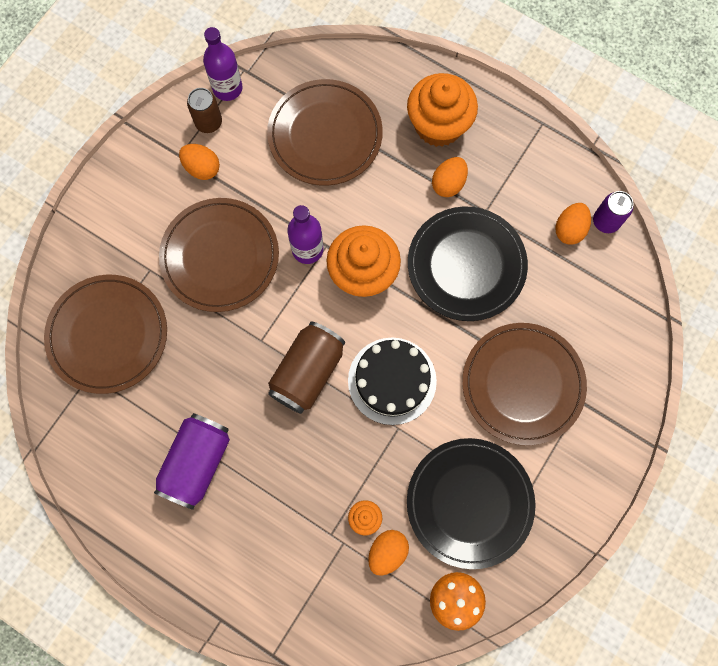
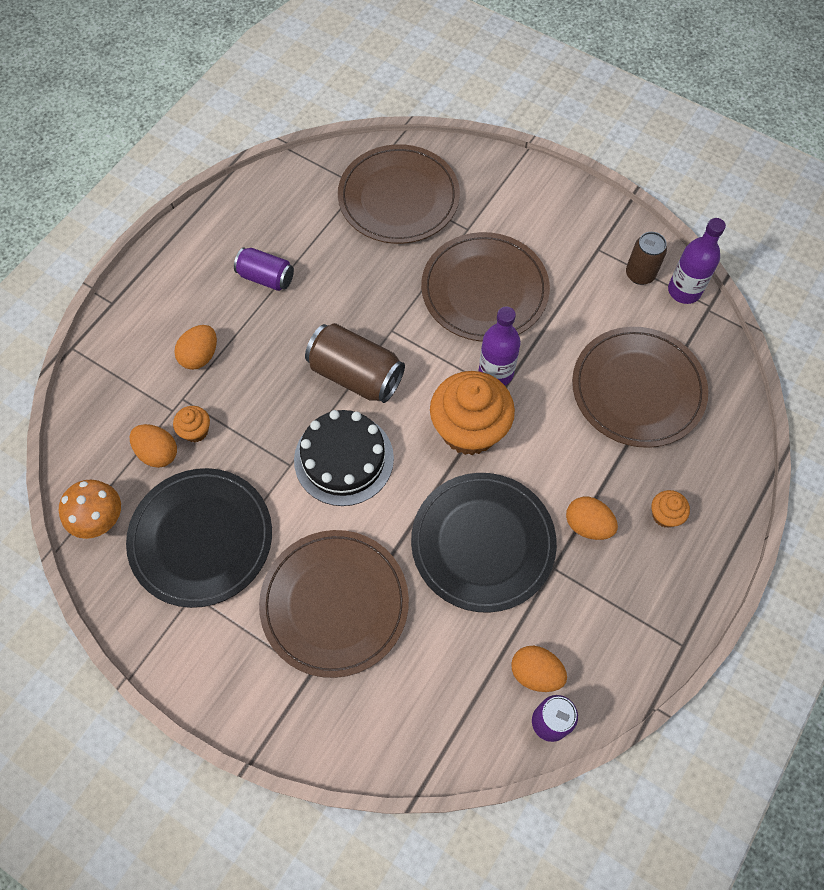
camera: 90 degrees right, 10 degrees down
(197, 462) = (266, 277): purple can -> purple can, size x0.63
(202, 168) = (585, 270): orange egg -> orange egg (200, 356)
(438, 125) = (665, 515): orange cupcake -> orange cupcake, size x0.44

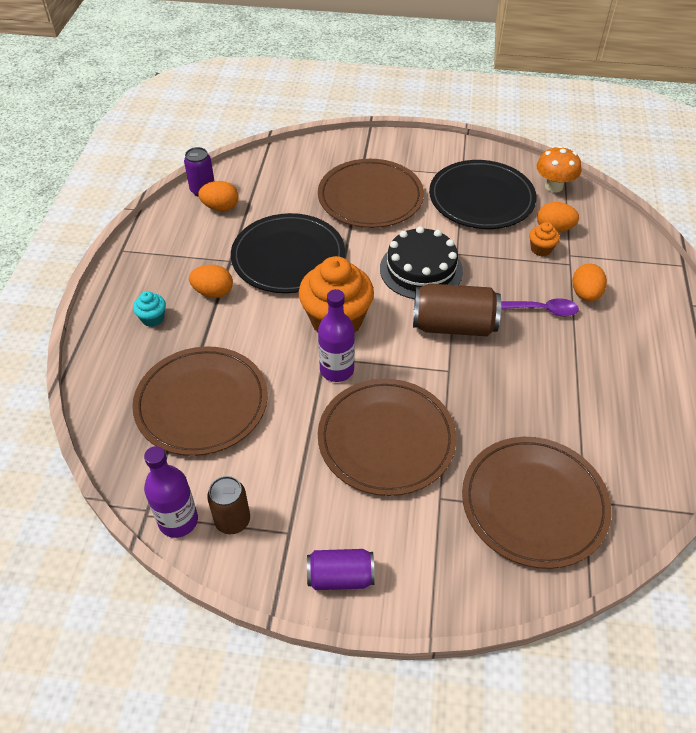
camera: 155 degrees right, 15 degrees down
(255, 355) = (543, 310): none -> purple spoon
(266, 277) = (591, 372): purple can -> purple can (340, 577)
(665, 515) = (153, 318): orange cupcake -> turquoise cupcake

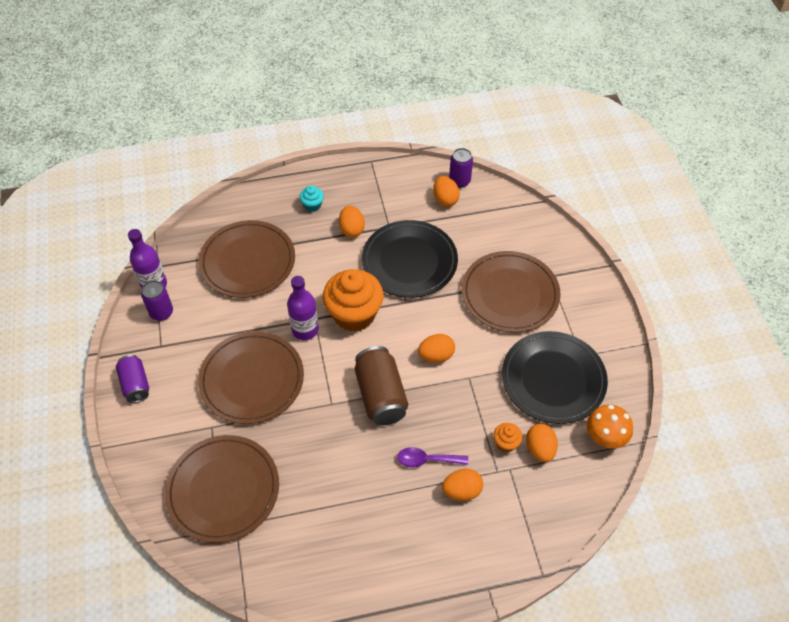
camera: 70 degrees right, 5 degrees up
(232, 520) = (161, 312): brown can -> purple can
(421, 269) = (436, 355): black cake -> orange egg
(543, 310) = (427, 460): purple spoon -> purple spoon turned 105 degrees clockwise

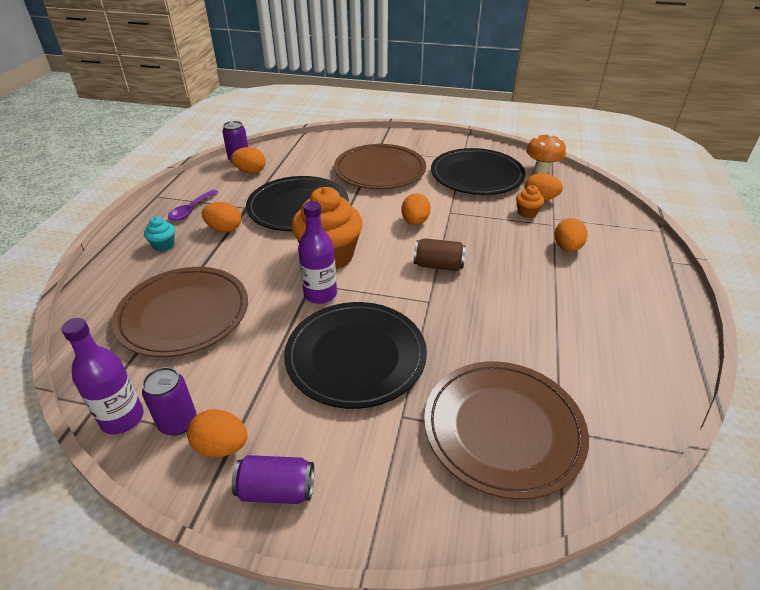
camera: 65 degrees left, 15 degrees down
(153, 343) = (221, 446): none -> orange egg
(252, 379) = (356, 356): brown plate -> black plate
(381, 395) = (438, 265): brown can -> brown can, size x0.63
(427, 460) = (526, 258): purple spoon -> purple spoon (191, 210)

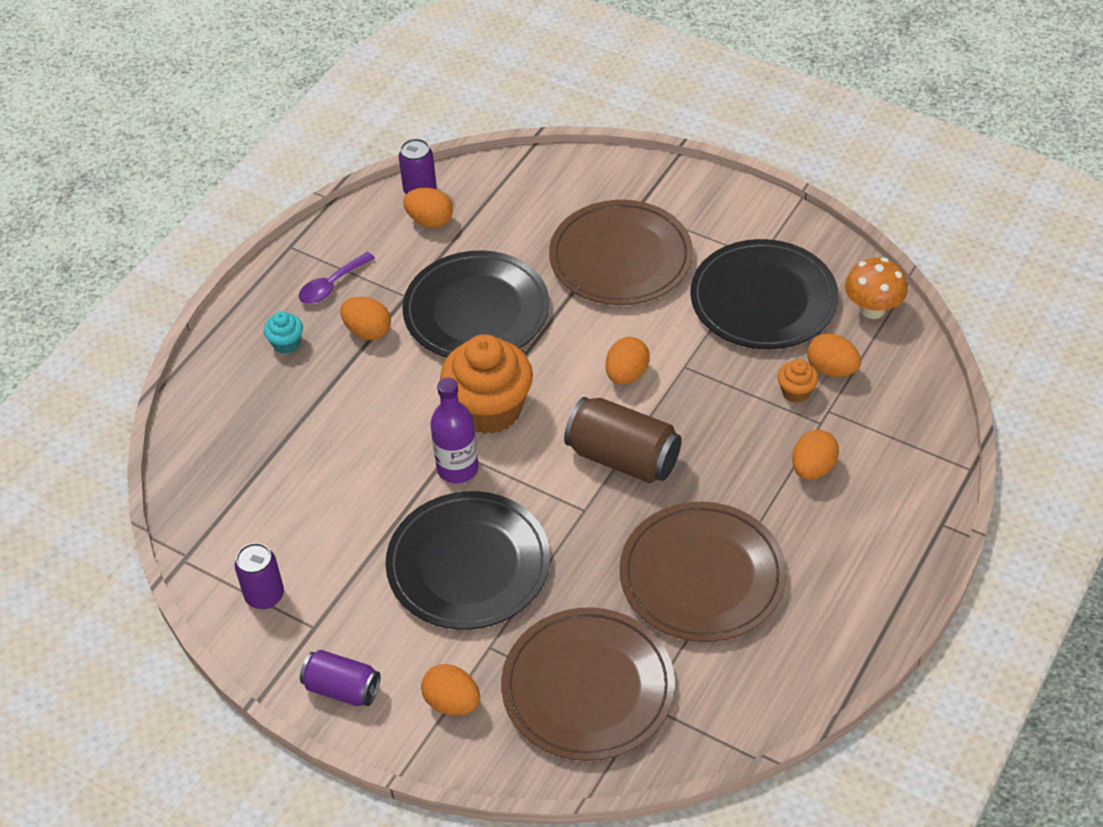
camera: 20 degrees right, 10 degrees up
(122, 418) = (211, 577): purple bottle -> none
(183, 314) = (292, 460): brown plate -> brown plate (702, 576)
(221, 446) = (301, 632): orange egg -> orange egg (452, 702)
(438, 265) = (623, 457): brown can -> brown can, size x1.59

